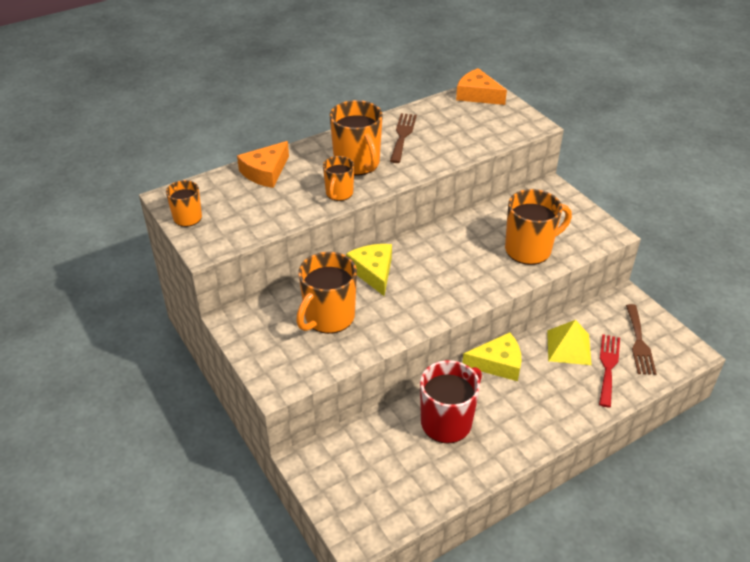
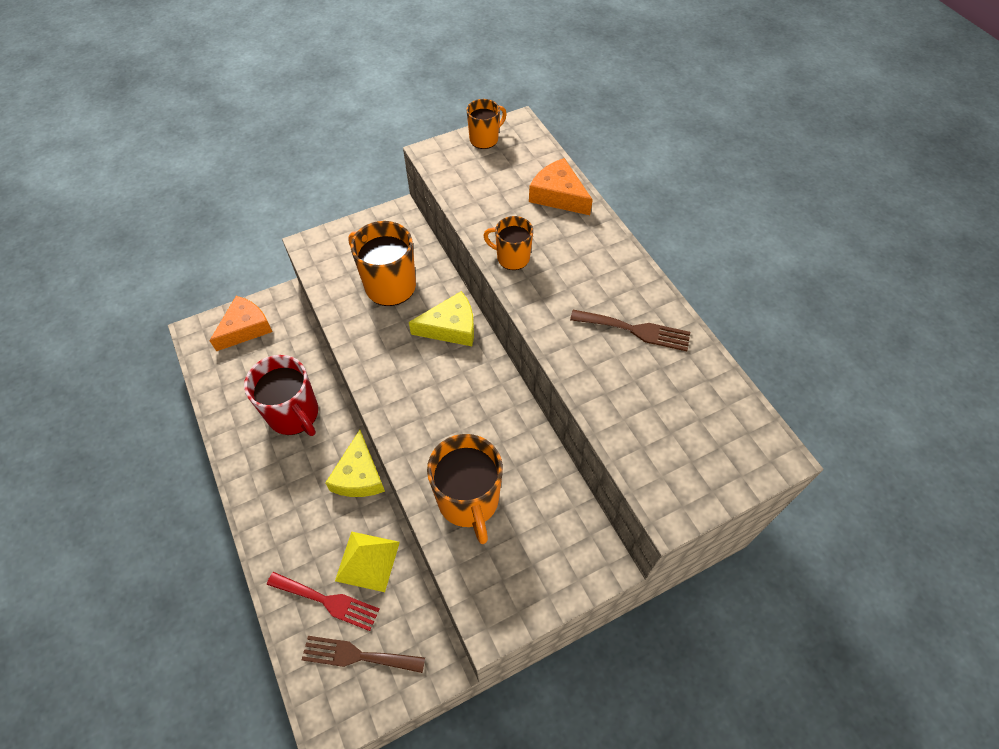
camera: 95 degrees right, 15 degrees up
(357, 164) = (571, 278): orange mug -> none
(477, 95) = (755, 440): orange cheese -> orange cheese (245, 328)

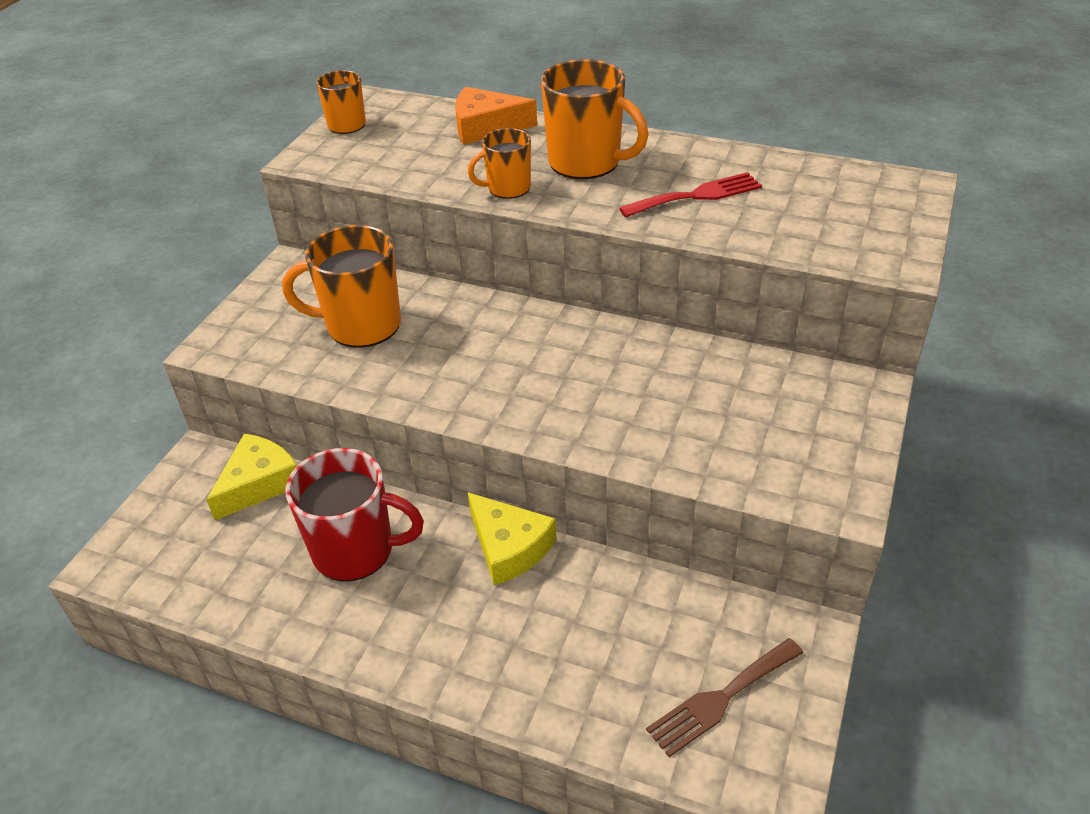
camera: 40 degrees left, 15 degrees down
(245, 328) = (178, 516): orange cheese -> none
(326, 601) = (623, 682): red fork -> red fork (696, 196)
(367, 561) = (619, 611): yellow pyramid -> none
(451, 327) = (479, 318): yellow cheese -> yellow cheese (259, 483)
(469, 501) = (690, 431): orange mug -> orange mug (586, 162)
(634, 330) = (694, 175): brown fork -> none

